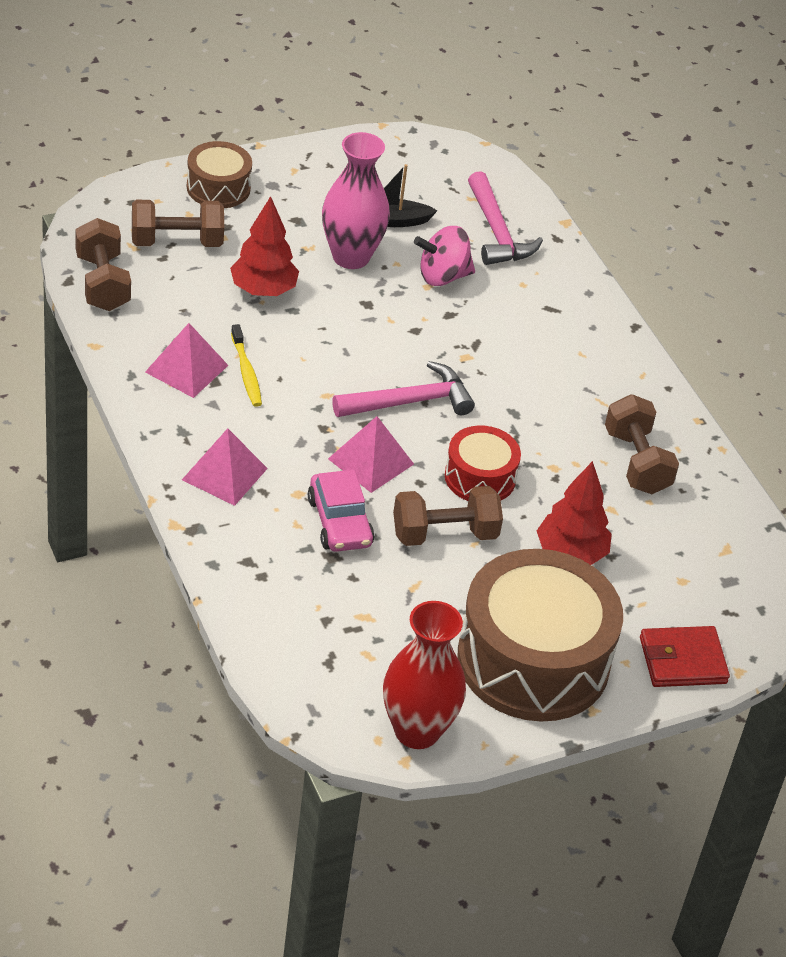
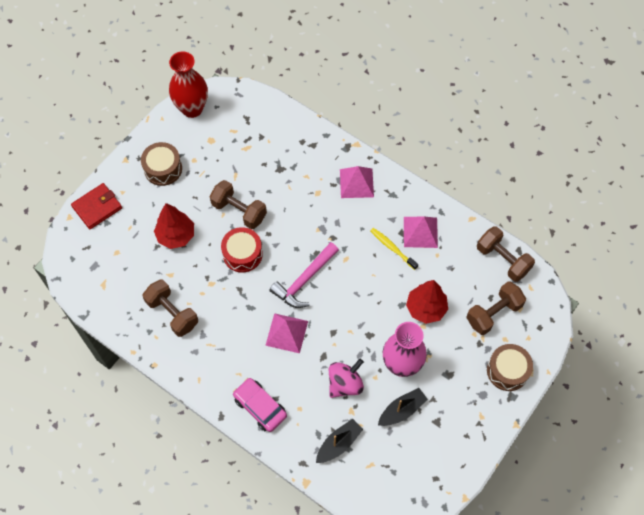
camera: 155 degrees right, 20 degrees up
(340, 522) = (289, 188): pink car -> pink car (260, 407)
(371, 461) = (298, 231): pink pyramid -> pink pyramid (286, 333)
(444, 534) = (239, 211): brown dumbbell -> brown dumbbell turned 75 degrees clockwise
(497, 232) = (338, 443): pink hammer -> black boat
(533, 660) = (163, 169): brown drum -> brown drum, size x0.50

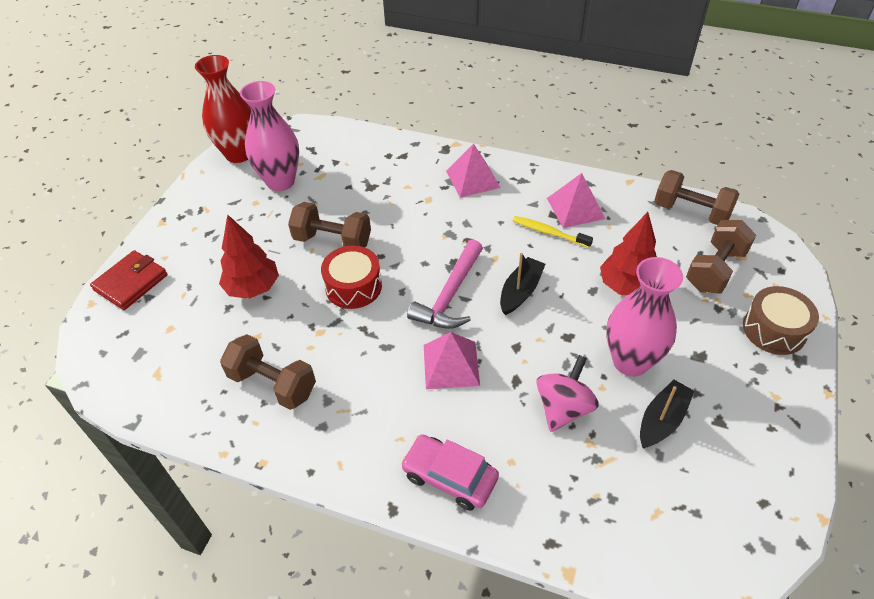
camera: 15 degrees left, 15 degrees down
(163, 169) = (216, 220): brown drum -> none
(216, 145) = (280, 181): none -> pink vase
(338, 443) = (593, 495): black boat -> black boat (520, 291)

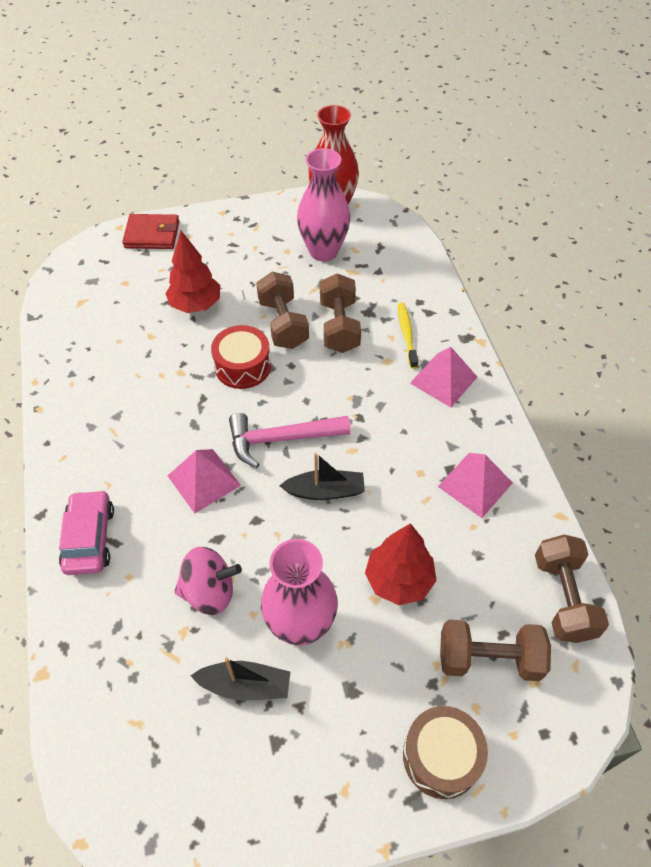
camera: 55 degrees right, 5 degrees up
(273, 384) = (112, 373): brown dumbbell -> brown dumbbell (339, 326)
(549, 232) = (421, 478): yellow toothbrush -> yellow toothbrush (406, 334)

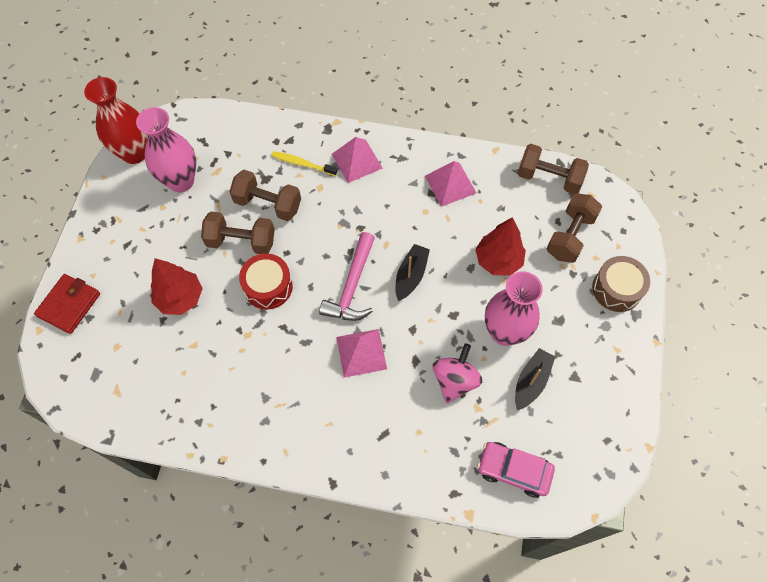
camera: 65 degrees left, 10 degrees up
(89, 538) = (372, 451): pink car -> pink car (513, 471)

